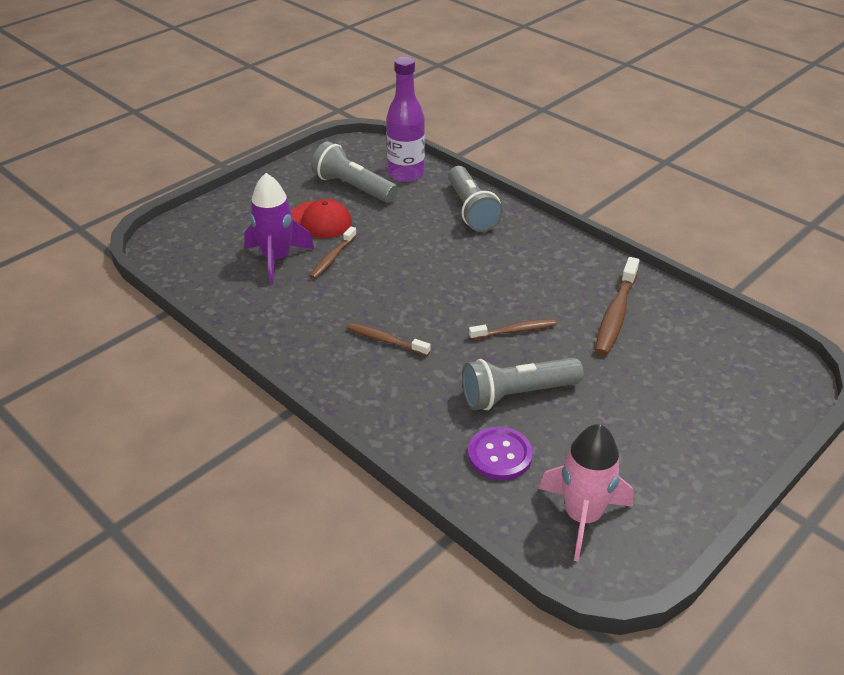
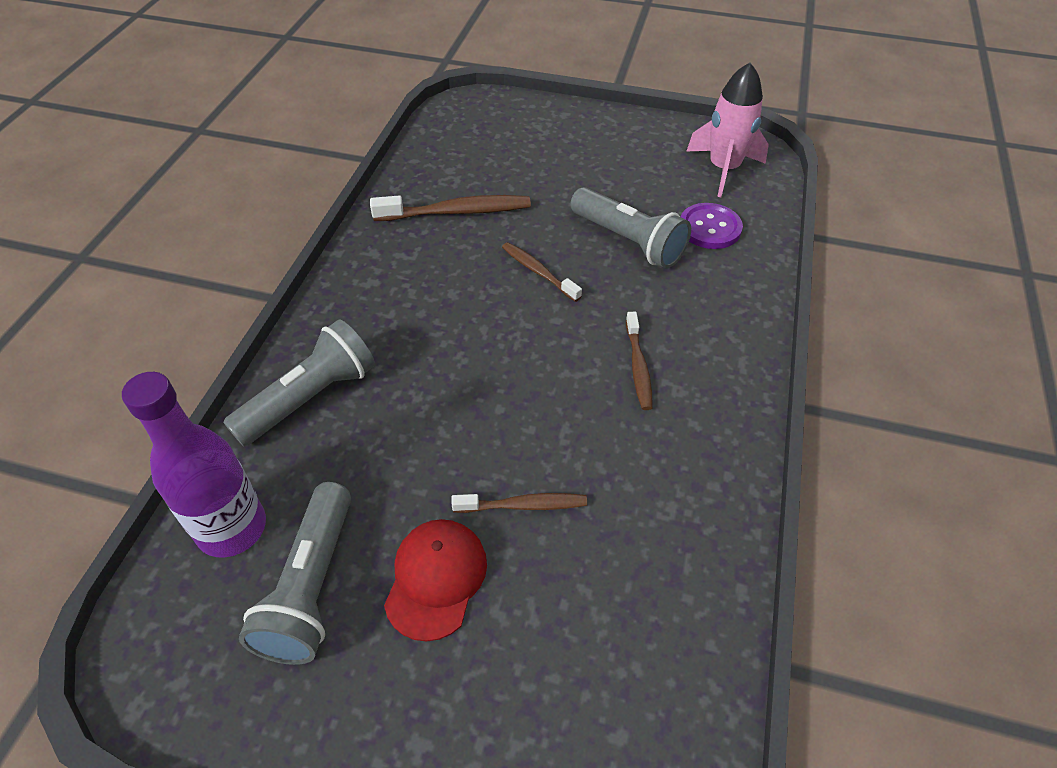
camera: 120 degrees left, 10 degrees up
(277, 259) = (574, 578): purple rocket -> none

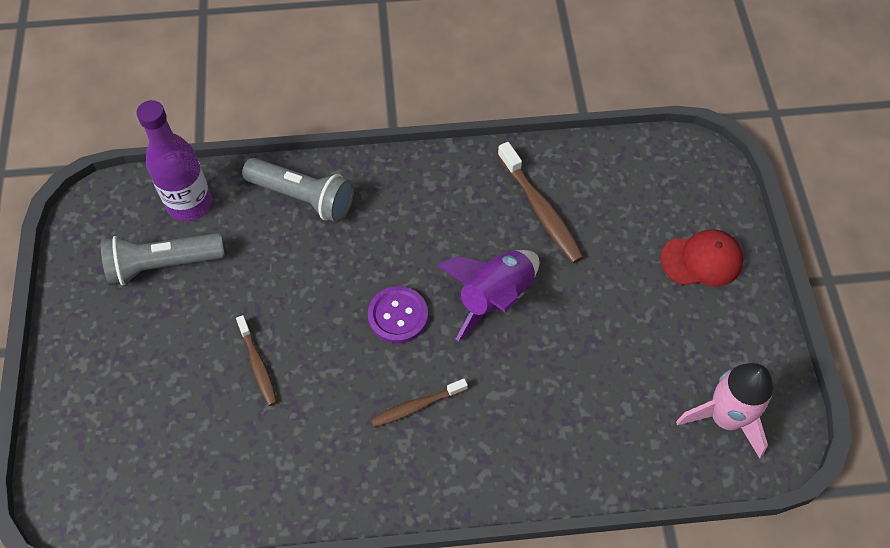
camera: 70 degrees right, 10 degrees up
(436, 579) = (187, 332): red cap -> red cap (701, 260)
(538, 272) = (495, 297): brown toothbrush -> purple rocket
(629, 241) = (568, 358): grey flashlight -> none
(709, 228) = (622, 424): purple button -> purple button (398, 316)

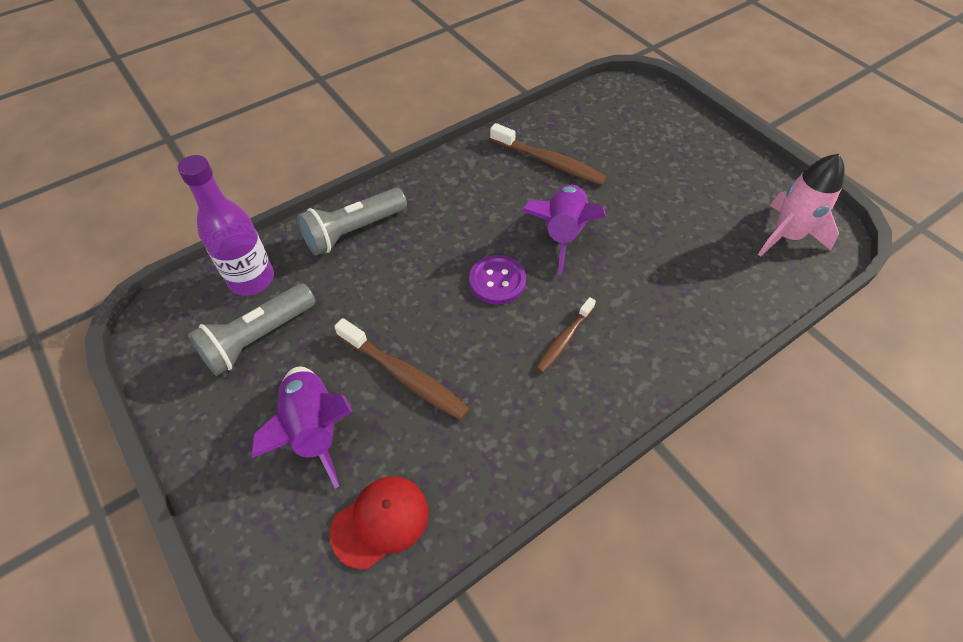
camera: 30 degrees left, 5 degrees down
(159, 372) = (314, 429): none -> purple rocket
(258, 365) = (405, 376): brown toothbrush -> brown toothbrush, size x1.60
(303, 197) = (353, 231): grey flashlight -> grey flashlight turned 150 degrees clockwise
(701, 260) = (685, 146): red cap -> red cap (380, 521)

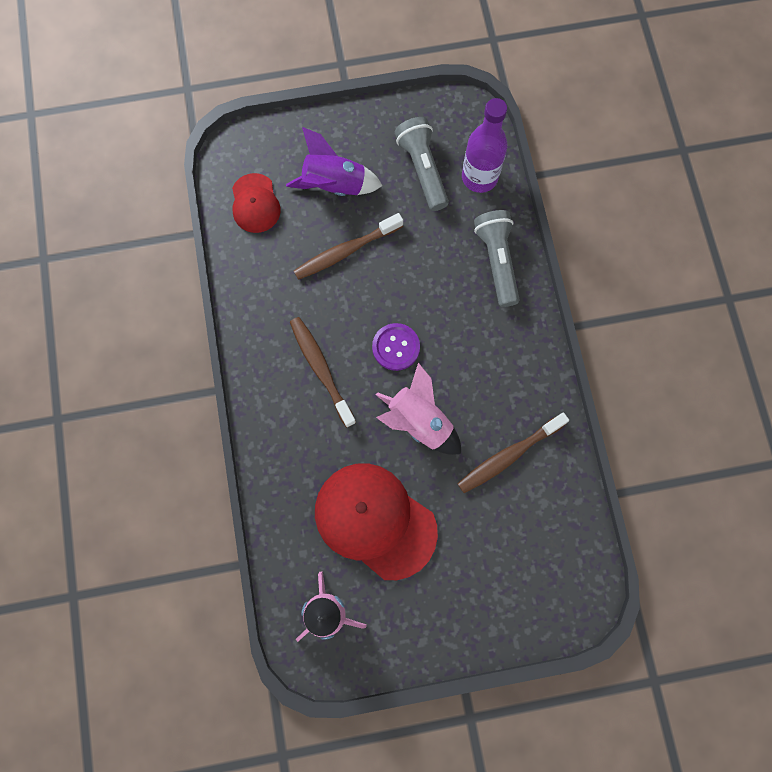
camera: 115 degrees right, 20 degrees up
(562, 234) = (419, 421): purple rocket -> pink rocket
(564, 339) = (321, 369): brown toothbrush -> brown toothbrush, size x1.60
(680, 233) = (375, 520): none -> red cap

